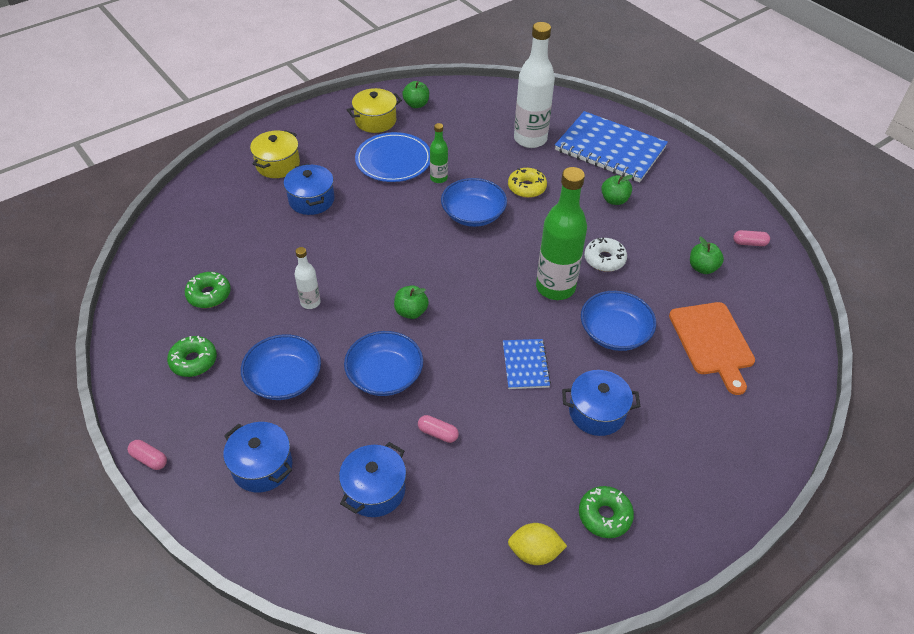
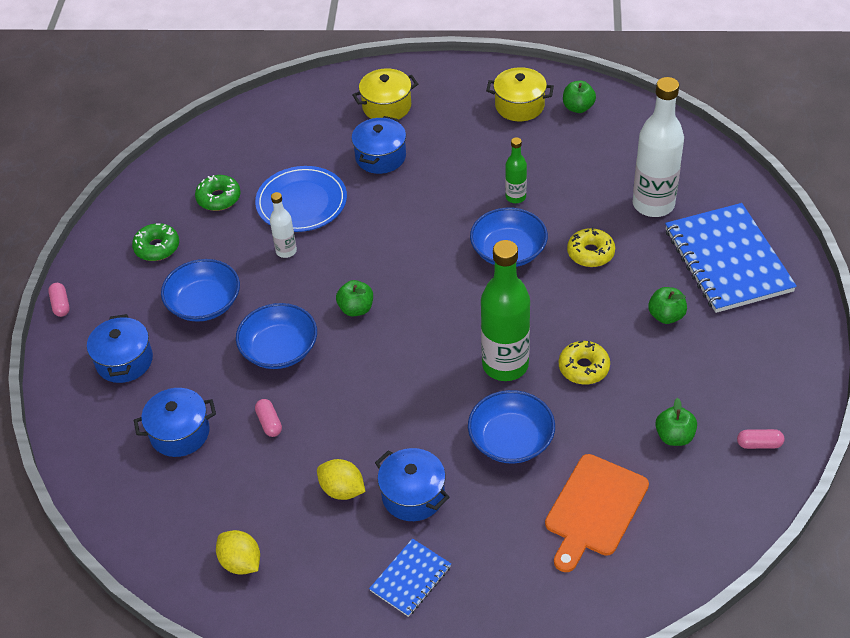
camera: 45 degrees right, 0 degrees up
(393, 160) = (493, 156): blue plate -> blue plate (301, 202)
(525, 365) = (399, 415): blue notebook -> blue notebook (410, 578)
(546, 443) = (342, 490): none -> yellow lemon
(604, 259) = (583, 368): white donut -> yellow donut
(604, 515) = (323, 577): green donut -> none
(749, 243) = (759, 444): pink capsule -> pink capsule turned 45 degrees counterclockwise

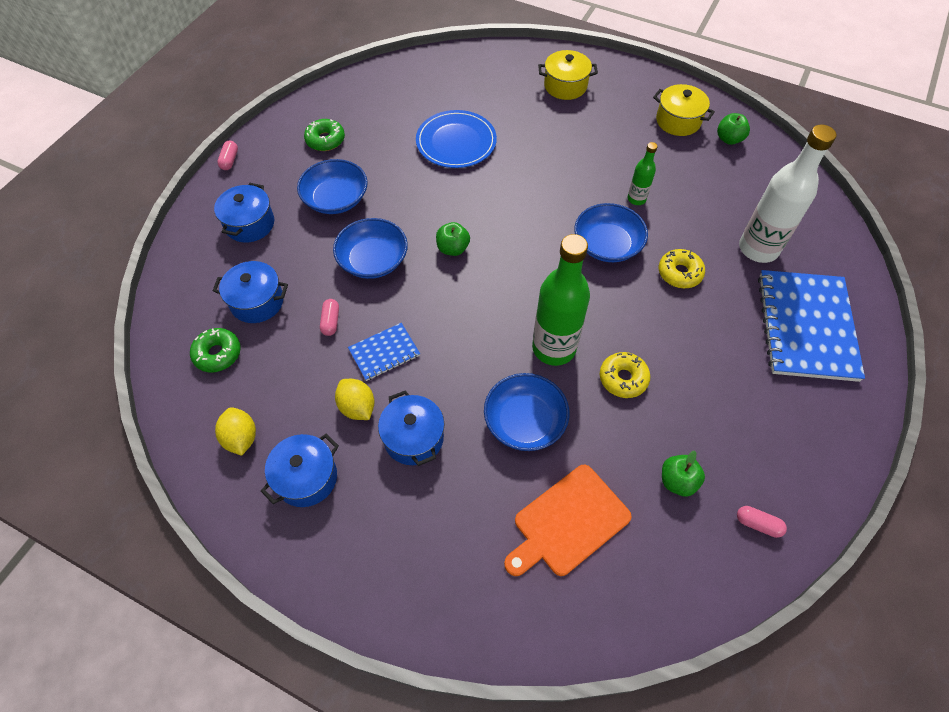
camera: 20 degrees right, 10 degrees up
(219, 198) = (393, 116): green donut -> green donut (217, 354)
(286, 251) = (422, 178): white bottle -> none
(380, 157) = (539, 126): blue pot -> blue pot (306, 478)
(410, 578) = (371, 517): blue notebook -> blue notebook (384, 352)
(666, 316) = (723, 358): green apple -> none

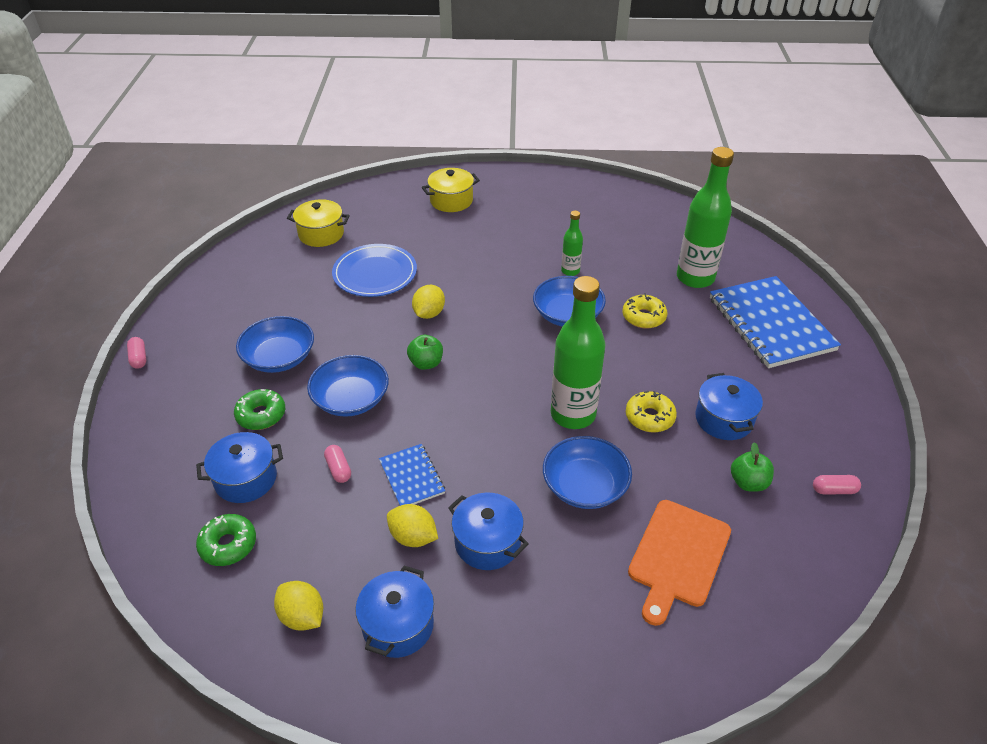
camera: 25 degrees left, 15 degrees down
(249, 224) = (196, 409): blue pot -> blue pot (724, 419)
(325, 140) = (237, 309): green donut -> green donut (261, 415)
(384, 352) = (411, 477): blue notebook -> blue notebook turned 60 degrees counterclockwise
(481, 199) = (429, 313): none -> yellow lemon
(678, 121) = (567, 201): yellow pot -> yellow pot (321, 234)
(729, 139) = (618, 203): green apple -> none
(758, 249) = (695, 278): white bottle -> green bottle

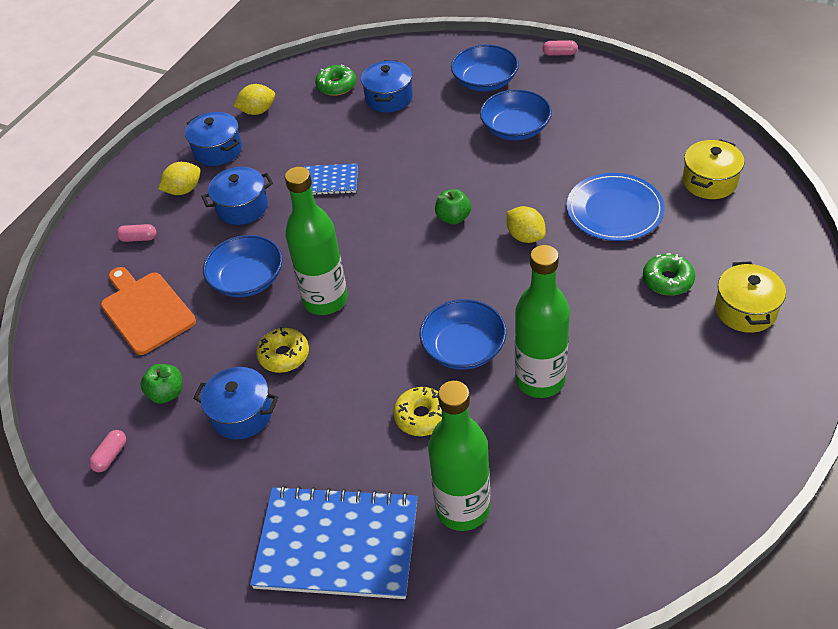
camera: 120 degrees right, 5 degrees up
(261, 415) = (450, 111): green donut -> green donut (667, 280)
(338, 469) = (365, 144): pink capsule -> pink capsule (138, 238)
(351, 399) = (437, 162): blue bowl -> blue bowl (485, 81)
(413, 537) = (276, 170): yellow lemon -> yellow lemon (184, 190)
(570, 271) = (540, 380): green bottle -> green bottle, size x2.02

